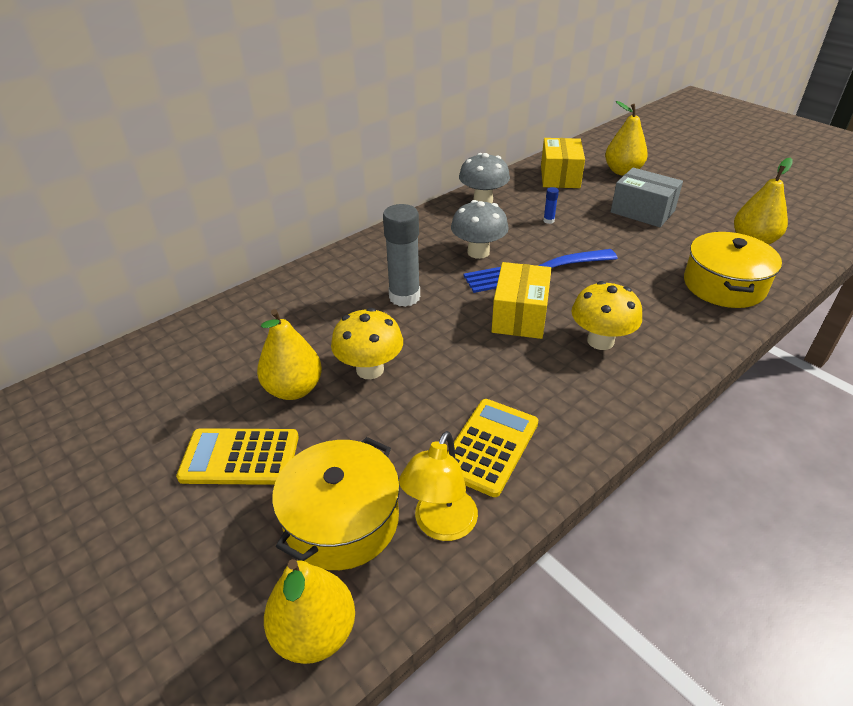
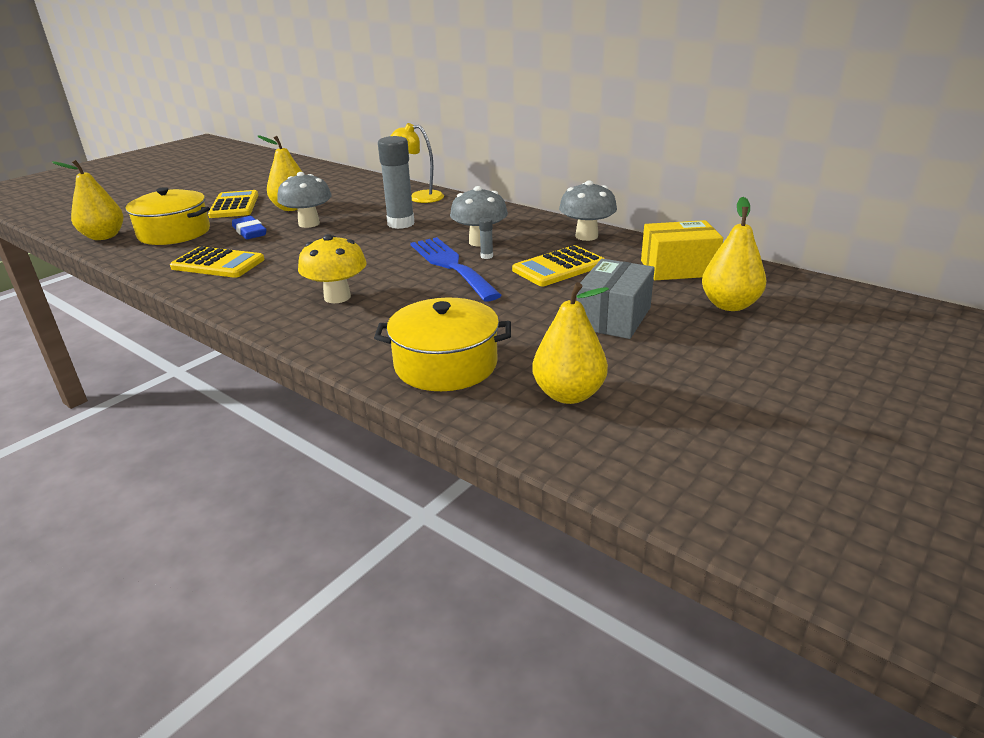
camera: 80 degrees right, 10 degrees down
(370, 369) = (309, 224): yellow mushroom -> grey mushroom
(376, 426) = (249, 232): none -> blue eraser
(441, 525) = (156, 256): yellow lamp -> yellow lamp (419, 197)
(515, 251) = (486, 256): none -> grey glue stick
(520, 316) = (376, 264): yellow box -> none
(548, 220) = (559, 267): blue glue stick -> yellow calculator

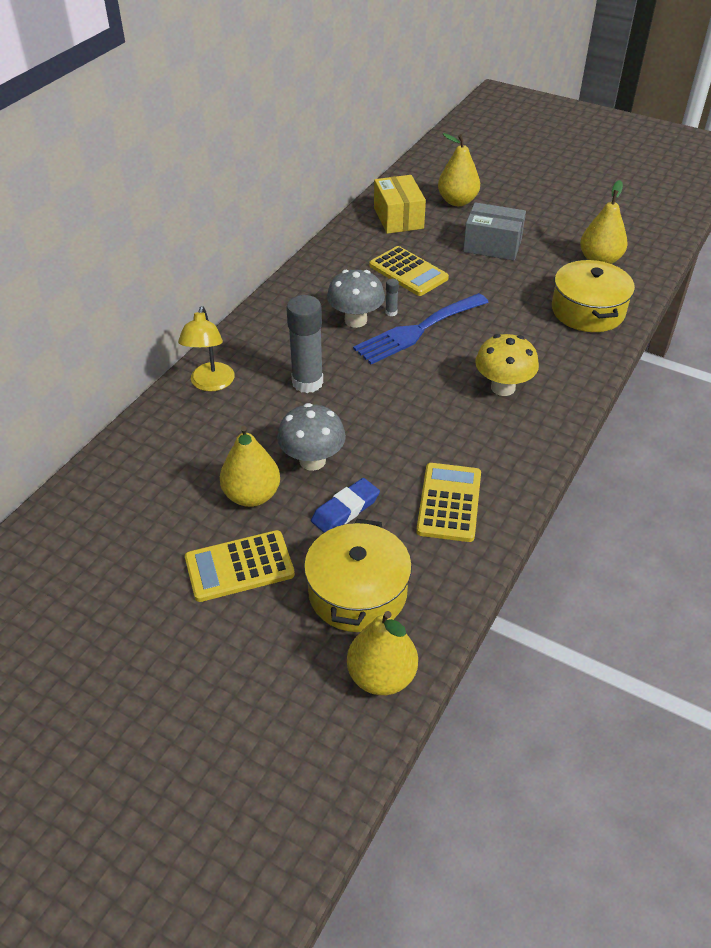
camera: 100 degrees left, 15 degrees up
(586, 236) = (333, 260): grey mushroom -> none

